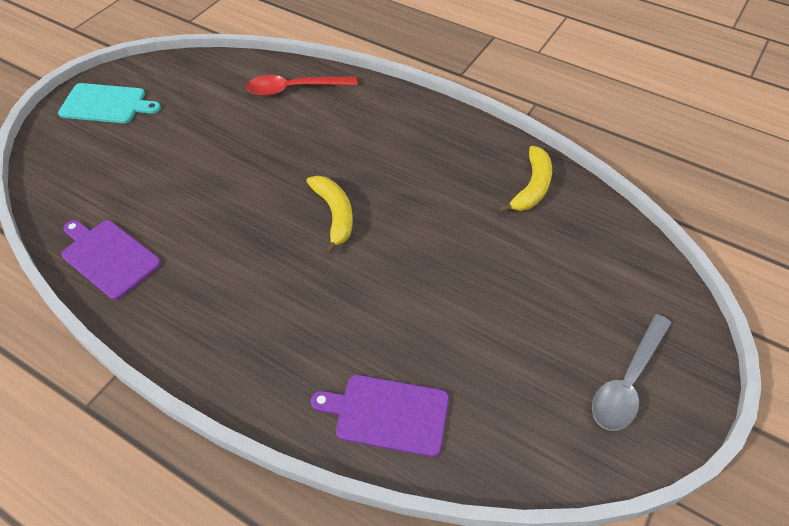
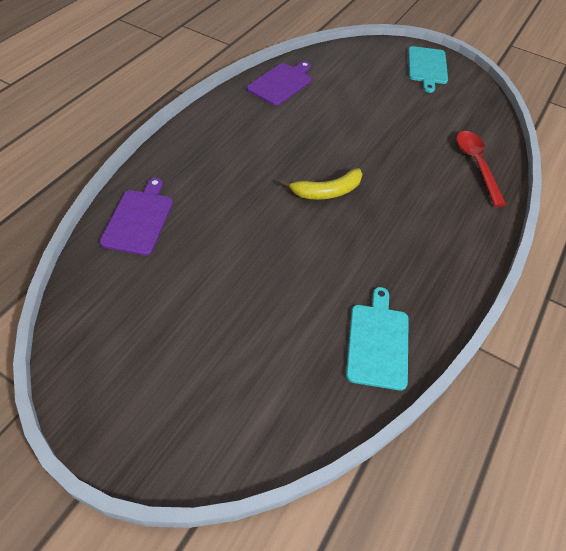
camera: 85 degrees right, 0 degrees up
(532, 187) = (377, 342): yellow banana -> turquoise cutting board
(627, 381) = (138, 389): grey spoon -> none

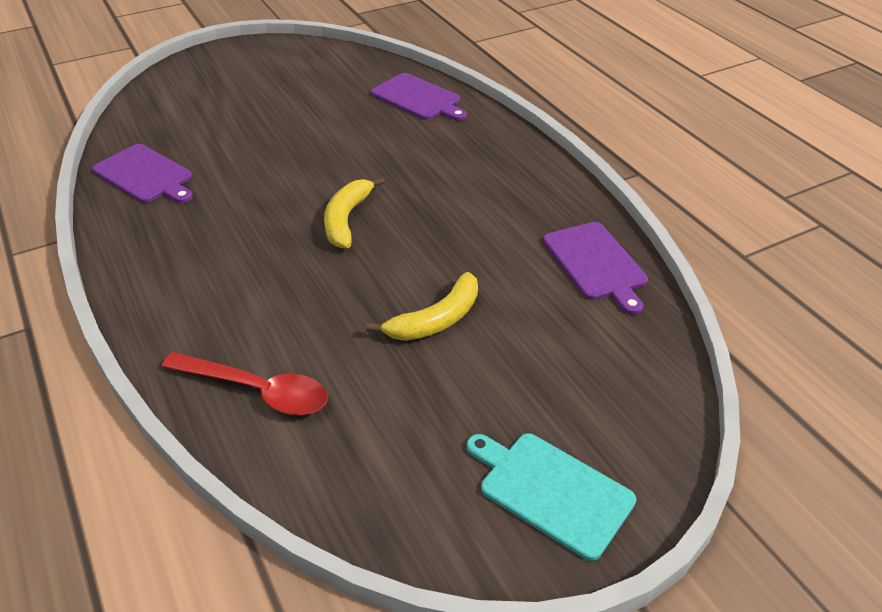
camera: 125 degrees right, 10 degrees down
(373, 123) = (436, 320): none -> yellow banana
(377, 342) = (145, 175): turquoise cutting board -> purple cutting board

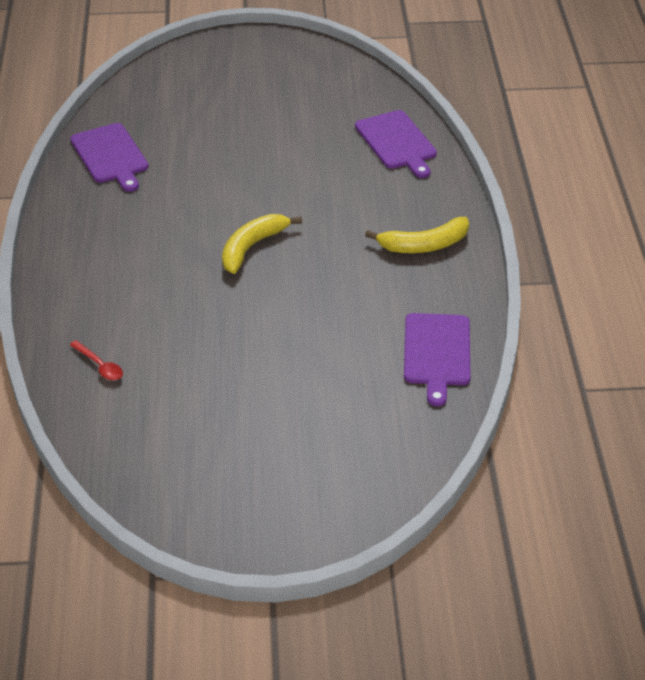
camera: 25 degrees right, 0 degrees up
(257, 391) = (99, 366): red spoon -> red spoon, size x0.51
(436, 320) = (267, 357): yellow banana -> yellow banana (424, 245)
(551, 491) = (263, 508): turquoise cutting board -> none

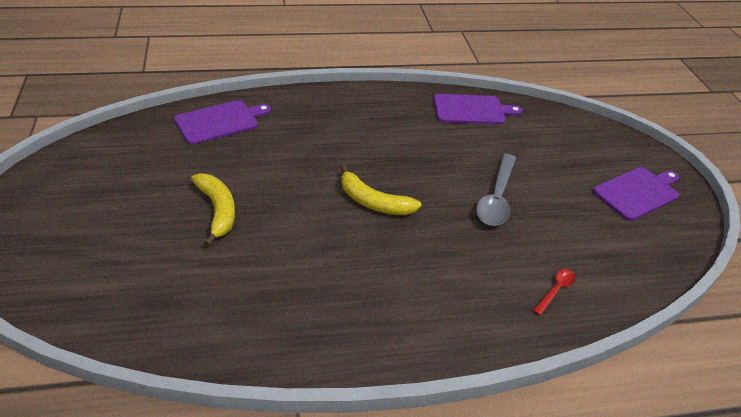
camera: 100 degrees left, 0 degrees up
(110, 156) = (226, 323): purple cutting board -> purple cutting board (638, 192)
(249, 346) = (496, 198): none -> grey spoon
(424, 245) = (357, 112): yellow banana -> yellow banana (218, 210)

